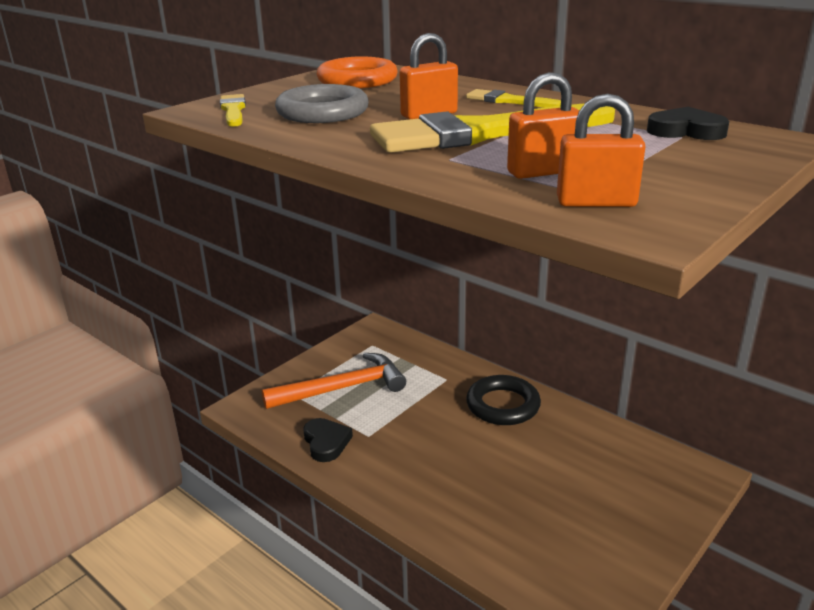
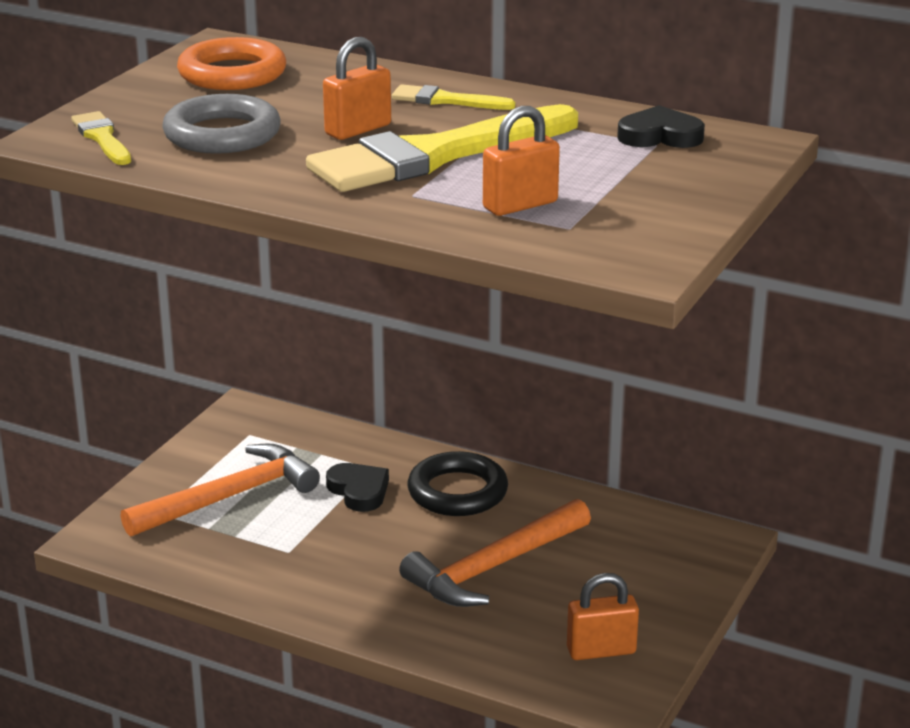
camera: 15 degrees left, 0 degrees up
(326, 442) = (234, 567): black heart -> black heart (359, 491)
(515, 471) = (493, 567): none -> orange hammer
(596, 202) = (584, 239): orange padlock -> orange padlock (601, 651)

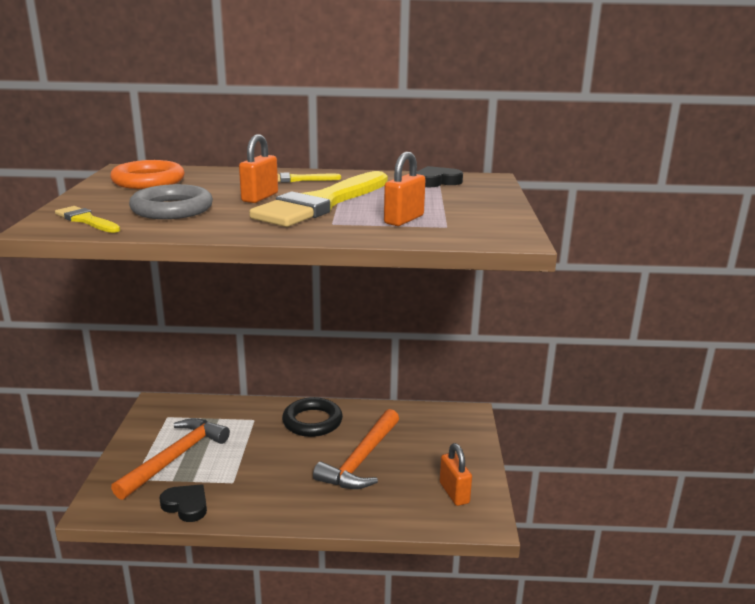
camera: 25 degrees left, 5 degrees down
(359, 491) = (255, 434): black heart -> black heart (186, 505)
(601, 651) = (454, 493): orange padlock -> orange padlock turned 75 degrees counterclockwise

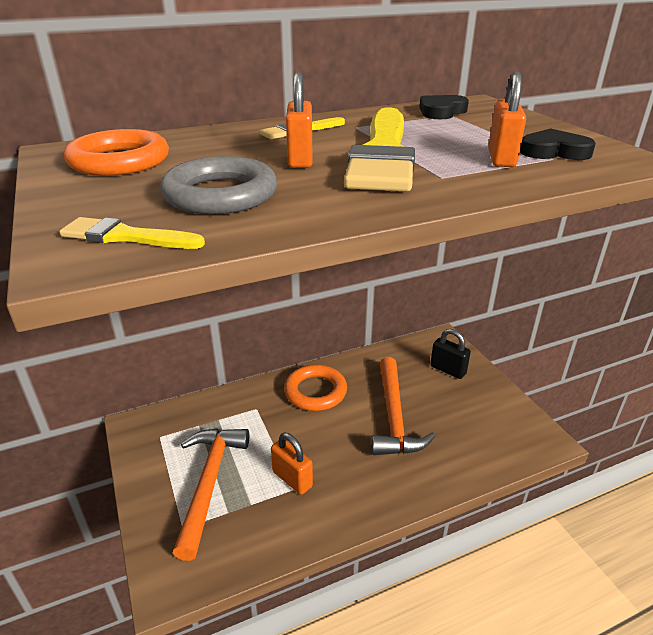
camera: 25 degrees left, 10 degrees up
(186, 505) = (268, 537): black heart -> black heart (554, 151)
(312, 421) = (315, 392): black ring -> orange ring
(448, 439) = (448, 370): none -> black padlock
(454, 493) = (498, 421): orange padlock -> orange padlock (292, 479)

